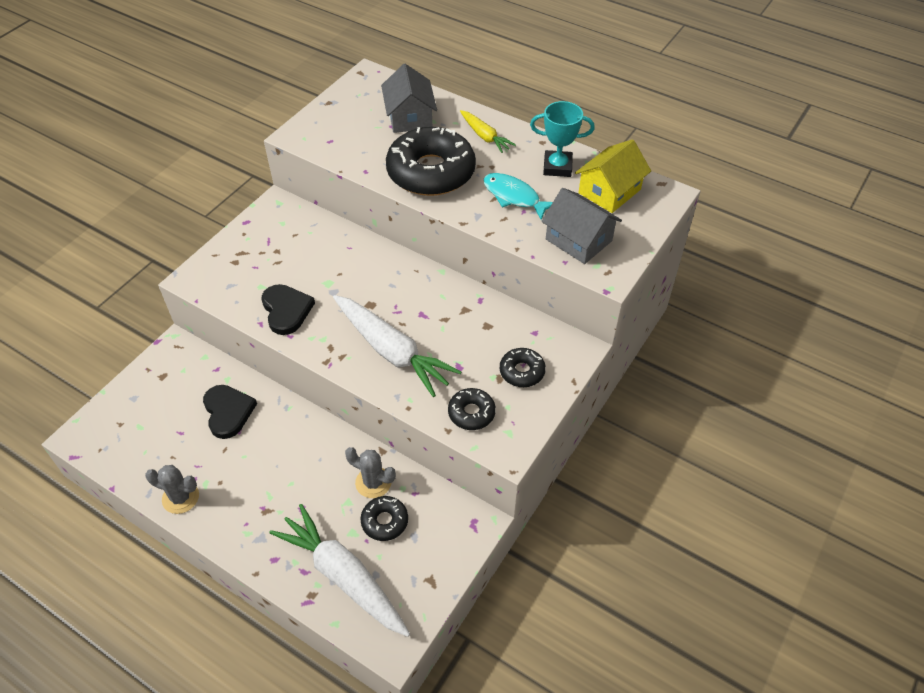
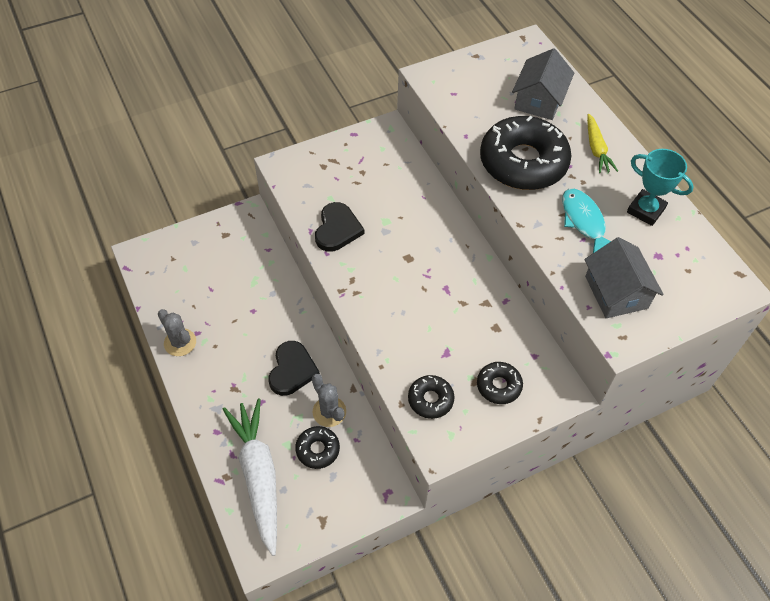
camera: 30 degrees right, 5 degrees up
(228, 412) = (255, 290): black heart -> black heart (292, 370)
(392, 351) = (399, 309): white carrot -> none
(609, 191) = (680, 258): yellow house -> none

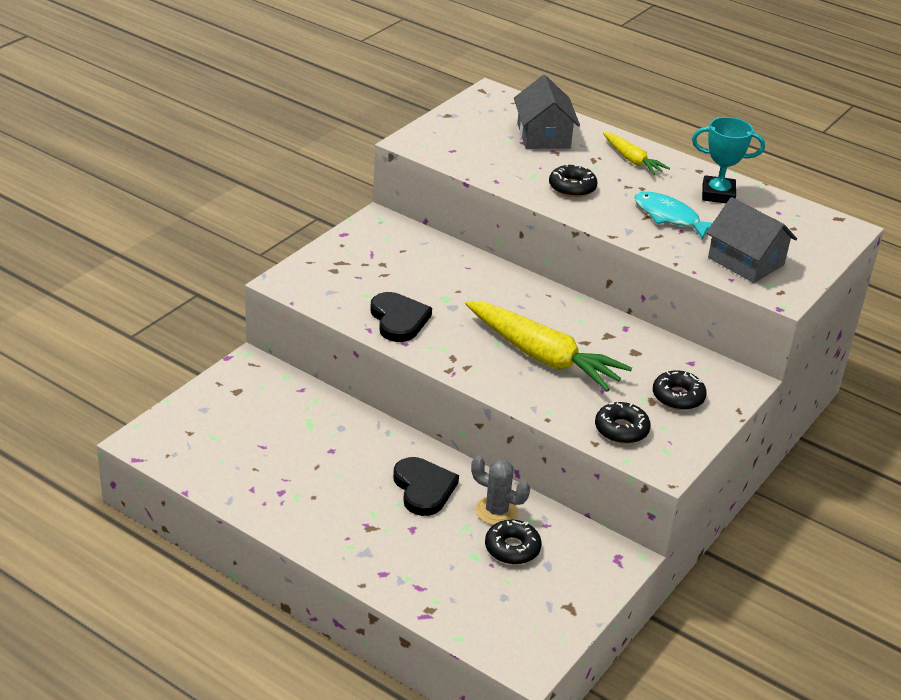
camera: 30 degrees left, 20 degrees down
(180, 342) = (268, 507): grey cactus -> none
(258, 476) = (466, 595): white carrot -> none
(420, 304) = (542, 356): none -> yellow carrot
(523, 162) = (572, 187): black donut -> black donut, size x0.47

